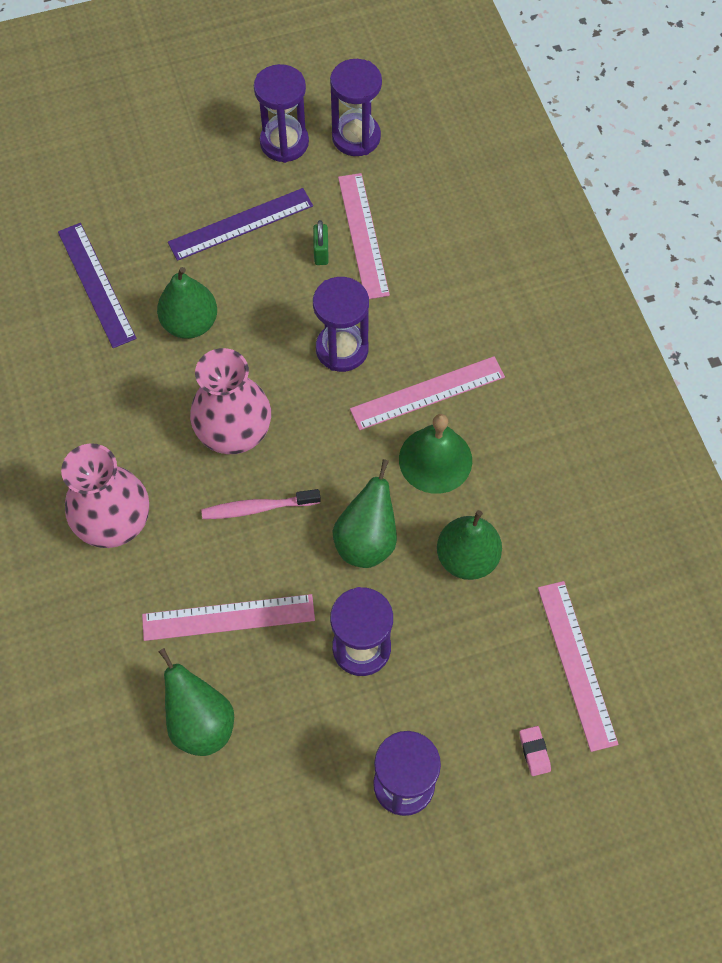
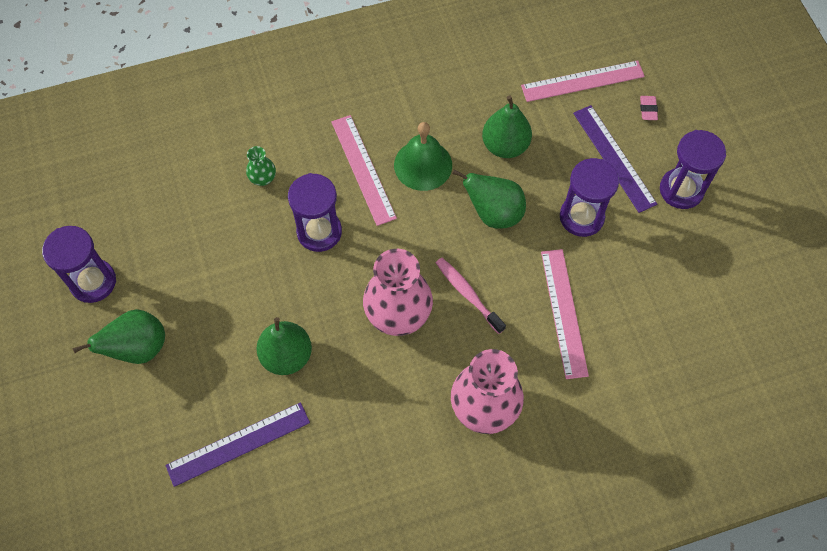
camera: 90 degrees left, 0 degrees up
(200, 722) = (650, 329): green pear -> green pear (138, 348)
(241, 224) = (182, 317): purple ruler -> purple ruler (614, 158)
(257, 508) = (467, 294): pink toothbrush -> pink toothbrush turned 150 degrees clockwise
(321, 253) = (220, 249): green padlock -> none
(356, 137) = (95, 221): purple hourglass -> none
(363, 235) = (204, 215): pink ruler -> none
(412, 289) = (263, 178): none -> green vase
(534, 751) = (648, 109): pink eraser -> pink eraser turned 75 degrees counterclockwise

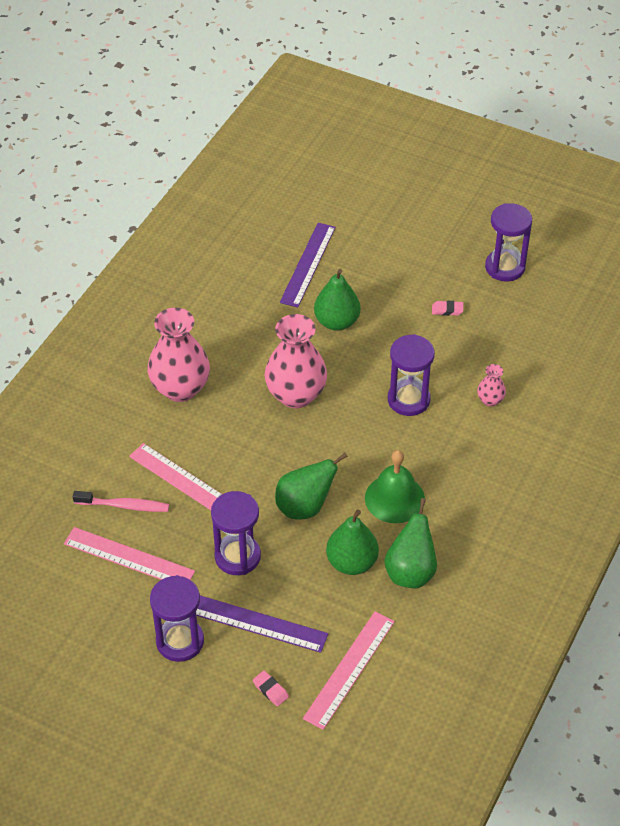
camera: 135 degrees right, 15 degrees down
(138, 348) = (429, 260): green pear -> green pear (410, 572)
(190, 284) = (447, 310): none -> pink eraser
(263, 178) = (490, 400): green vase -> pink vase
(363, 169) = (432, 461): pink ruler -> pink ruler (129, 558)
(467, 294) = (264, 442): pink toothbrush -> pink toothbrush (124, 506)

